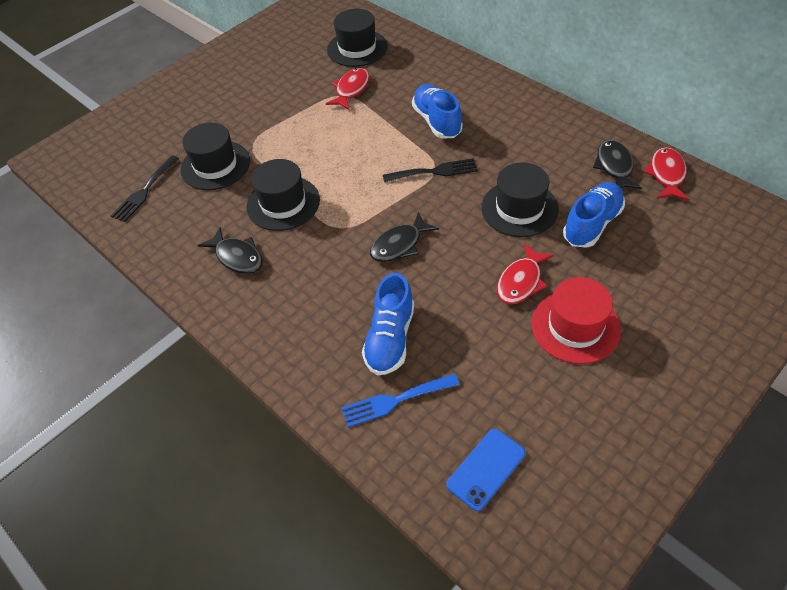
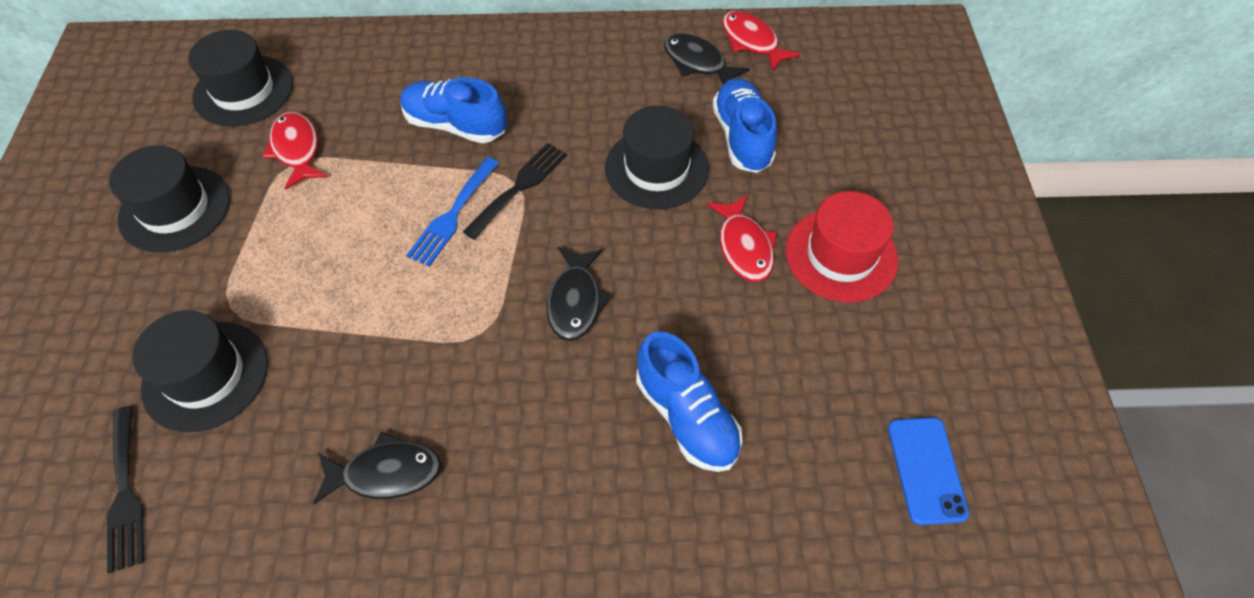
camera: 50 degrees left, 5 degrees up
(283, 203) = (370, 356): black hat -> black hat (175, 209)
(394, 401) = (769, 481): blue fork -> blue fork (452, 215)

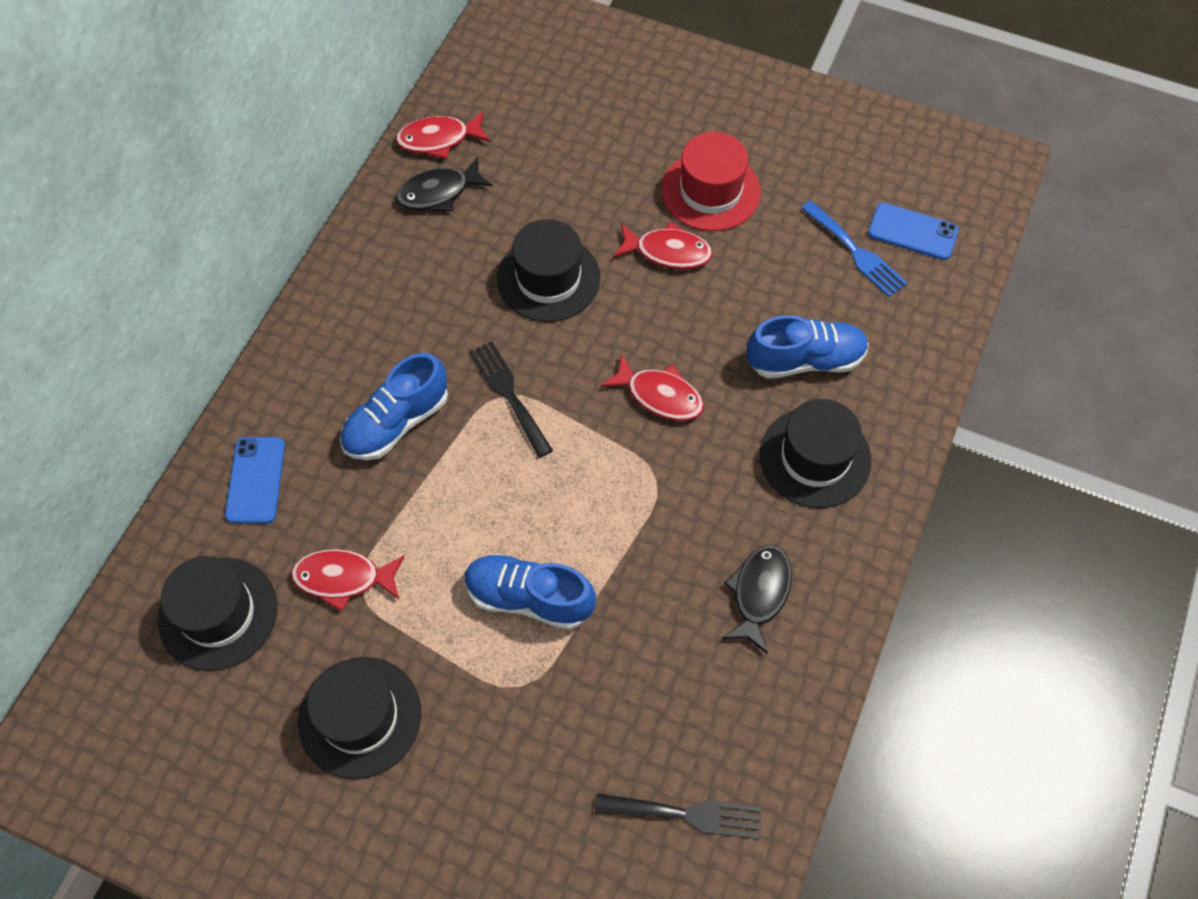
camera: 65 degrees left, 5 degrees up
(205, 375) = (591, 723): black hat -> black hat (815, 457)
(366, 65) = (255, 480): none -> blue phone
(452, 215) = (512, 461): blue fork -> blue fork (856, 252)
(575, 301) = (659, 395): black fish -> red fish
(742, 137) = (550, 200): blue shoe -> blue shoe (529, 598)

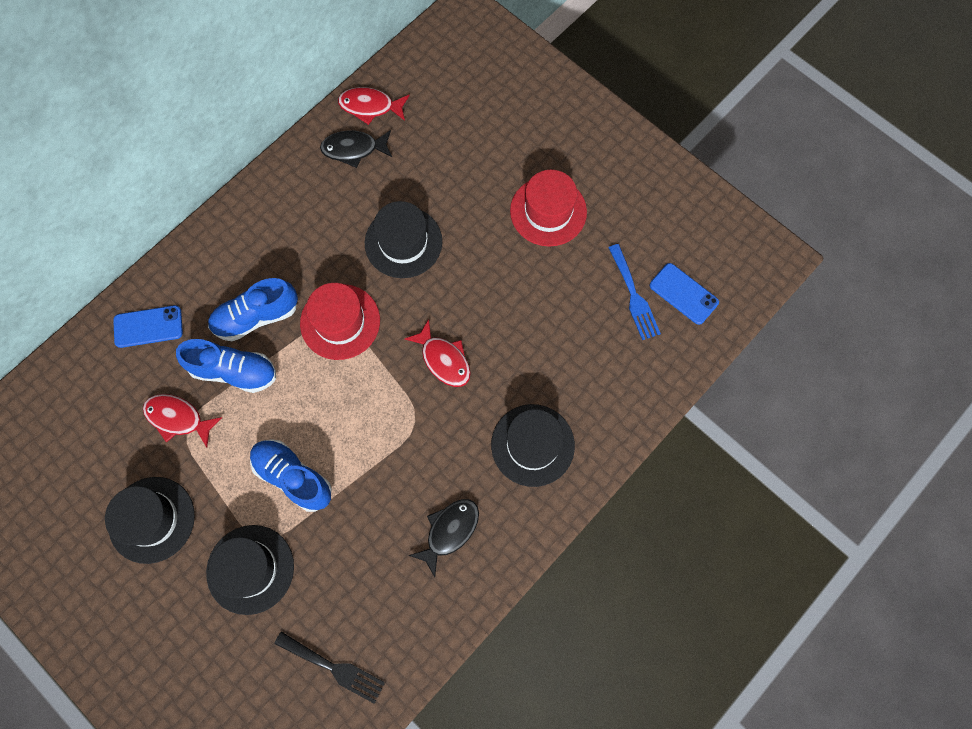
camera: 20 degrees right, 10 degrees up
(218, 613) = (89, 414): black hat -> black hat (250, 569)
(255, 480) = (148, 326): blue phone -> blue phone turned 60 degrees clockwise
(508, 394) = (340, 322): black fork -> red hat
(668, 252) = (496, 250): red fish -> none
(805, 360) = (558, 368): blue shoe -> blue shoe (234, 371)

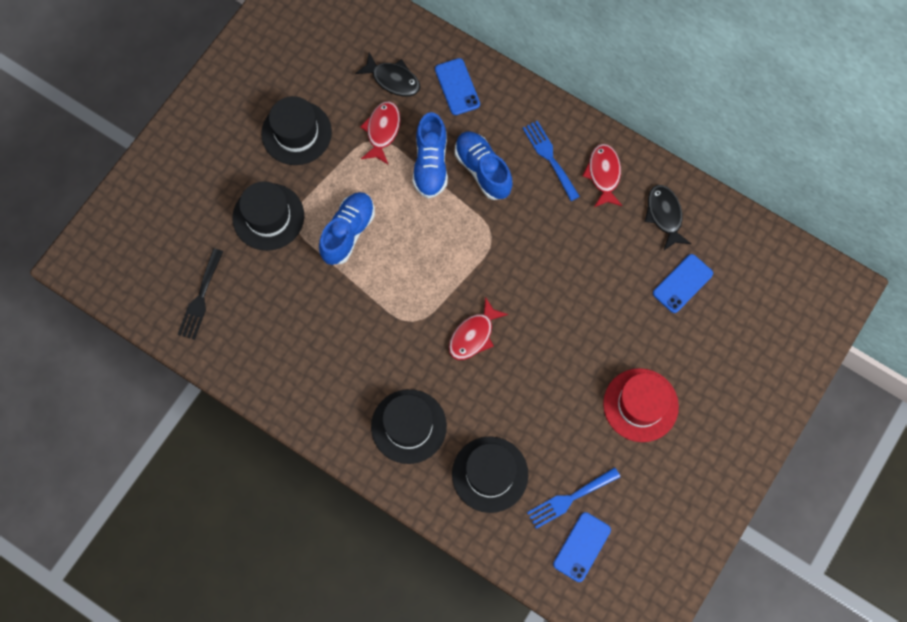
camera: 80 degrees right, 0 degrees up
(260, 246) = (549, 157): none -> blue fork
(340, 322) = (492, 240): red hat -> none
(370, 107) = (713, 221): red fish -> red fish (603, 174)
(403, 242) = (579, 278): black hat -> black hat (490, 474)
(430, 148) = (682, 283): none -> blue phone
(449, 531) = (322, 368): black fish -> black fish (393, 79)

